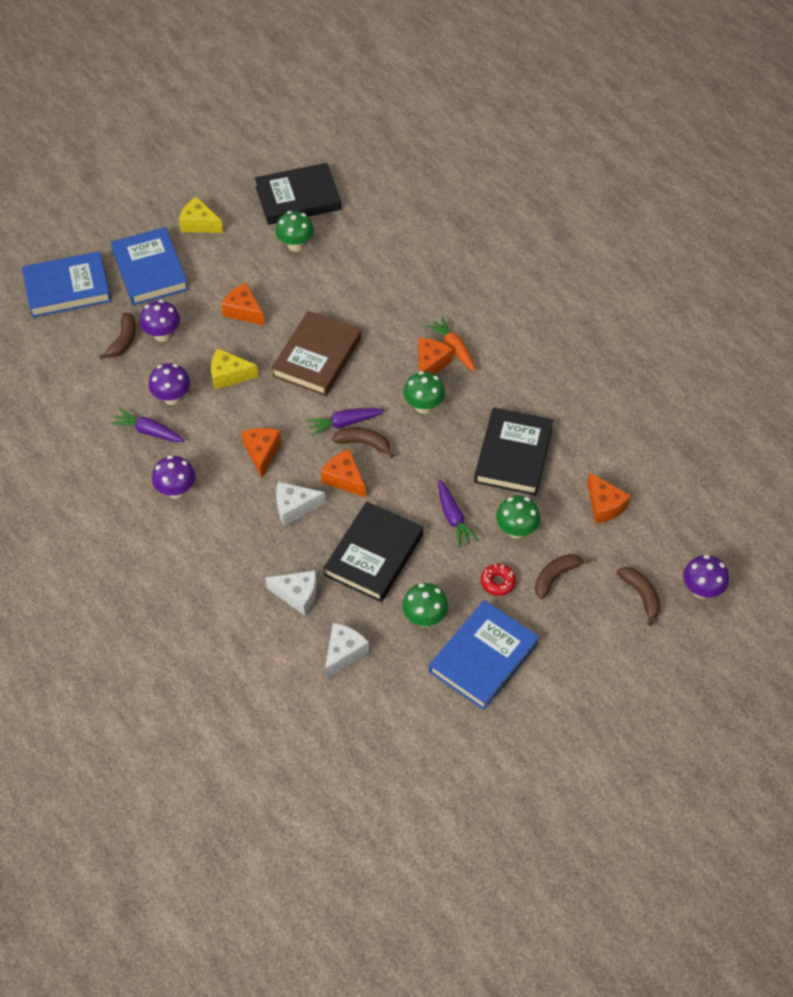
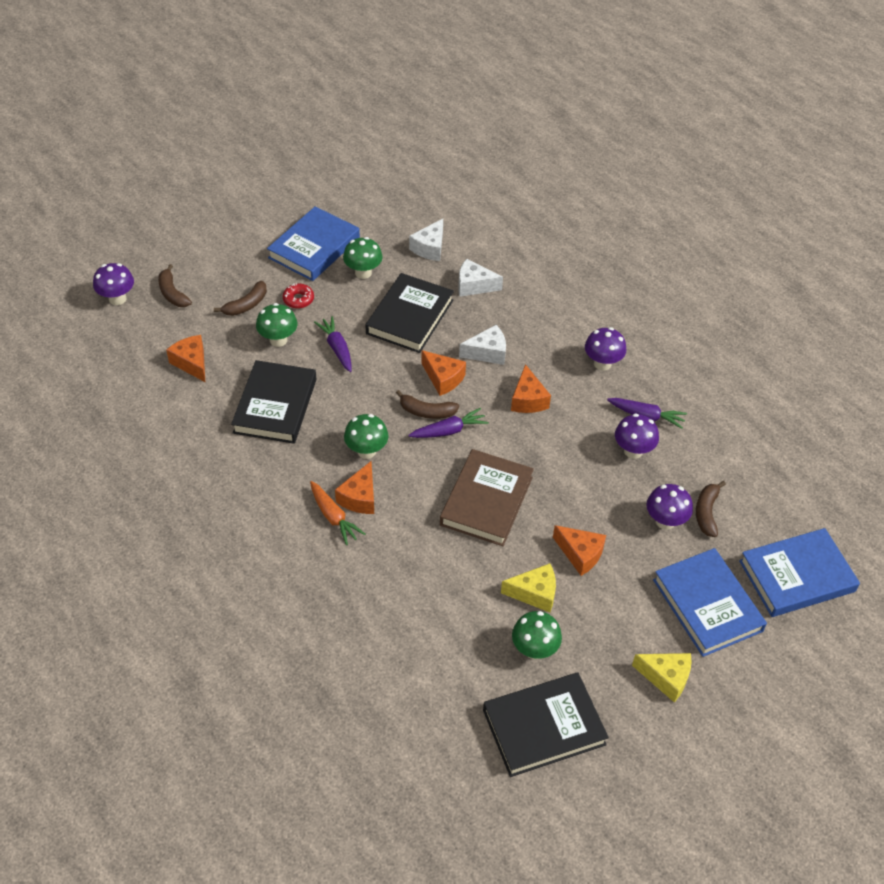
camera: 175 degrees right, 5 degrees down
(229, 375) = (579, 477): yellow cheese -> yellow cheese (534, 593)

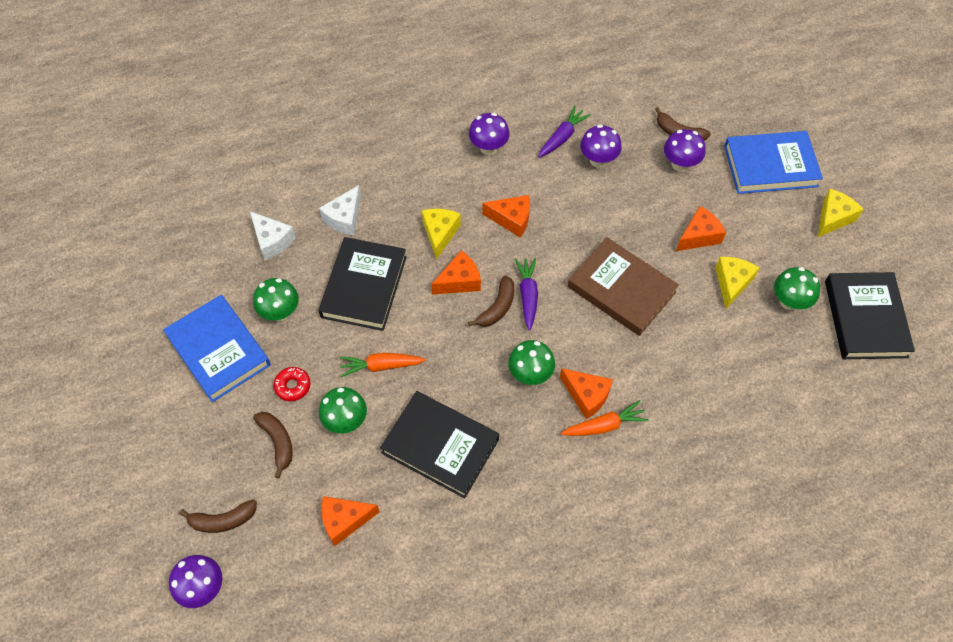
camera: 70 degrees left, 10 degrees up
(337, 348) = (381, 366): purple carrot -> orange carrot
(410, 317) = (364, 287): black book -> black book turned 60 degrees clockwise
(487, 353) = (440, 234): white cheese -> yellow cheese
(796, 576) = (755, 99): blue book -> none

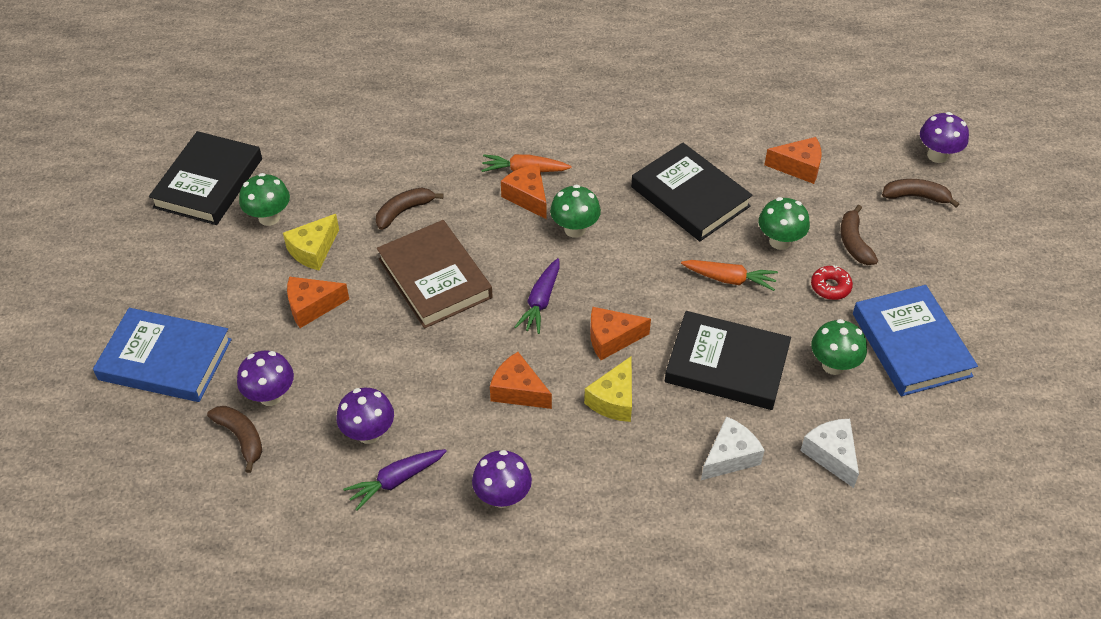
camera: 160 degrees left, 10 degrees down
(364, 287) = (727, 365): black book -> black book turned 75 degrees clockwise
(497, 307) = (580, 299): brown banana -> brown banana (404, 211)
(833, 218) = (149, 281): yellow cheese -> none

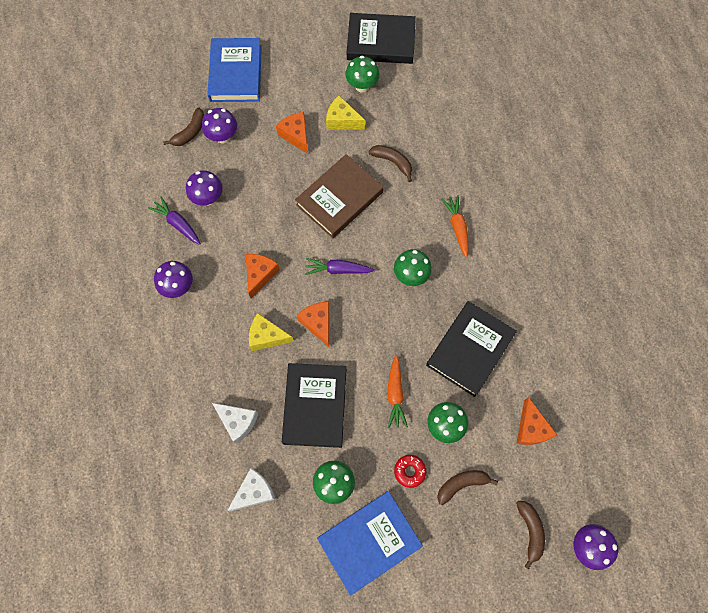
camera: 75 degrees right, 20 degrees up
(527, 197) = (432, 236): orange cheese -> none

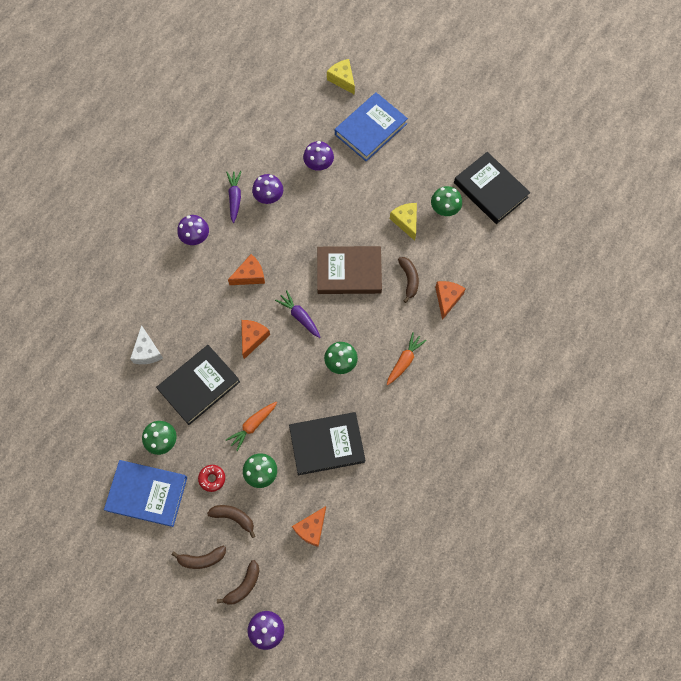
camera: 45 degrees right, 0 degrees up
(190, 132) = (301, 144): brown banana -> brown banana (202, 559)
(254, 492) = (115, 401): white cheese -> none
(267, 336) = (215, 317): yellow cheese -> yellow cheese (342, 79)
(296, 135) = (365, 205): orange cheese -> orange cheese (447, 299)

